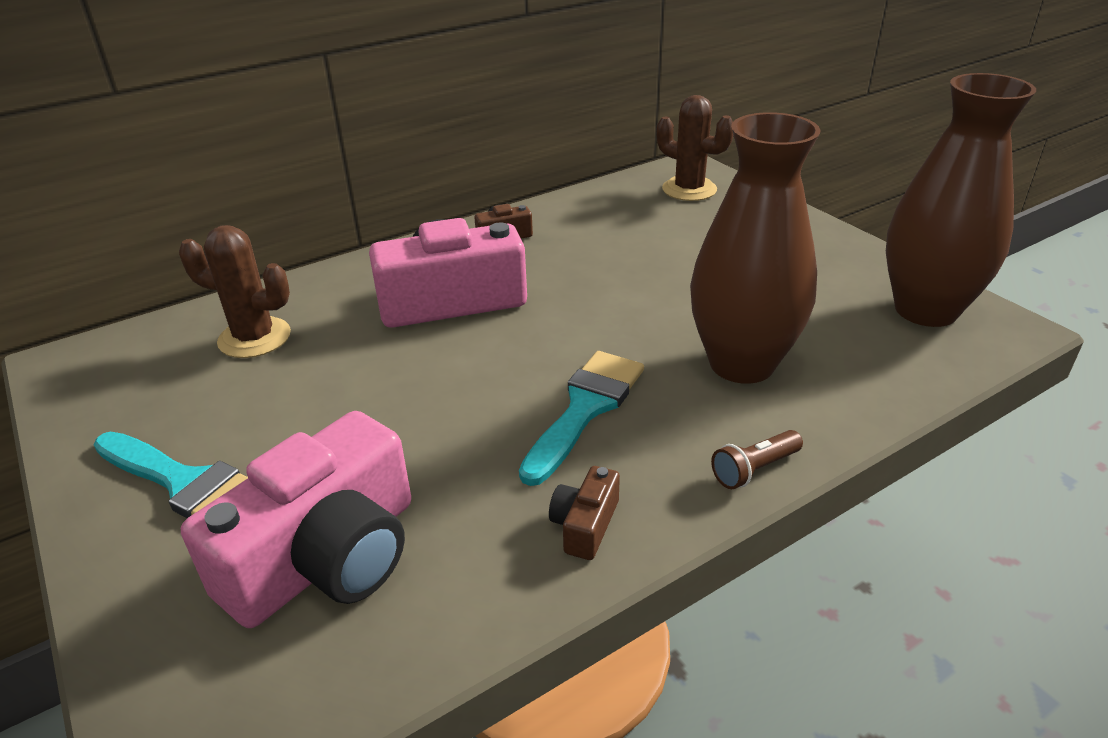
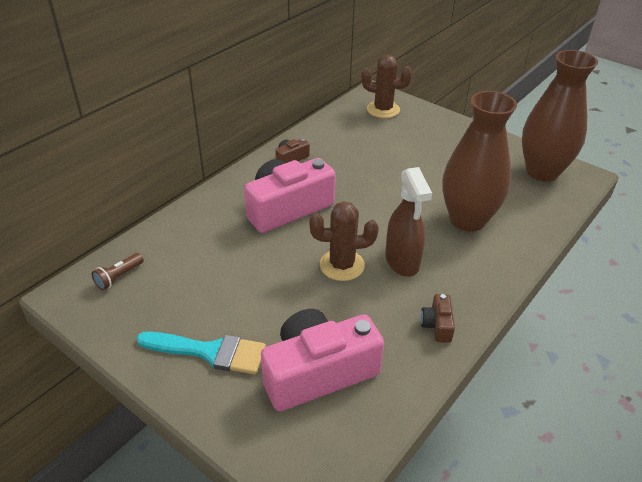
camera: 20 degrees left, 5 degrees up
(254, 338) = (182, 254): brown cactus -> brown cactus (342, 265)
(327, 557) = (318, 372): pink camera -> pink camera turned 135 degrees counterclockwise
(585, 408) = (402, 261): turquoise brush -> brown spray bottle
(754, 469) = (501, 278): brown flashlight -> brown flashlight (118, 277)

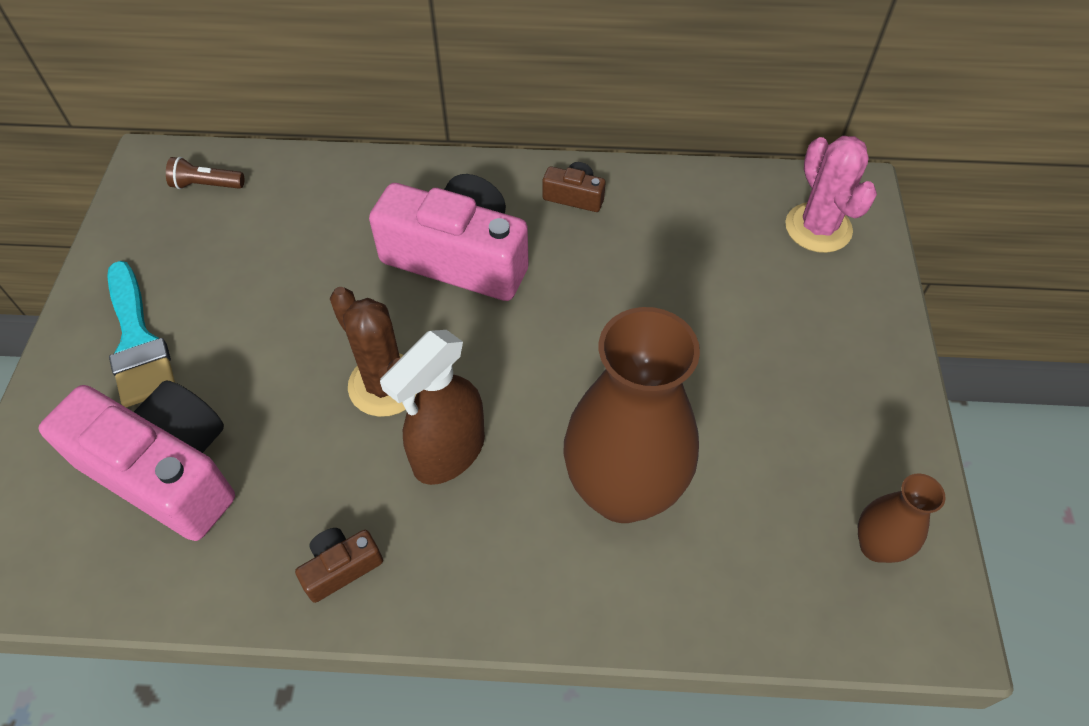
camera: 55 degrees right, 15 degrees up
(383, 109) = (818, 228): brown cactus -> pink cactus
(542, 171) = (876, 546): brown vase -> brown vase, size x0.48

